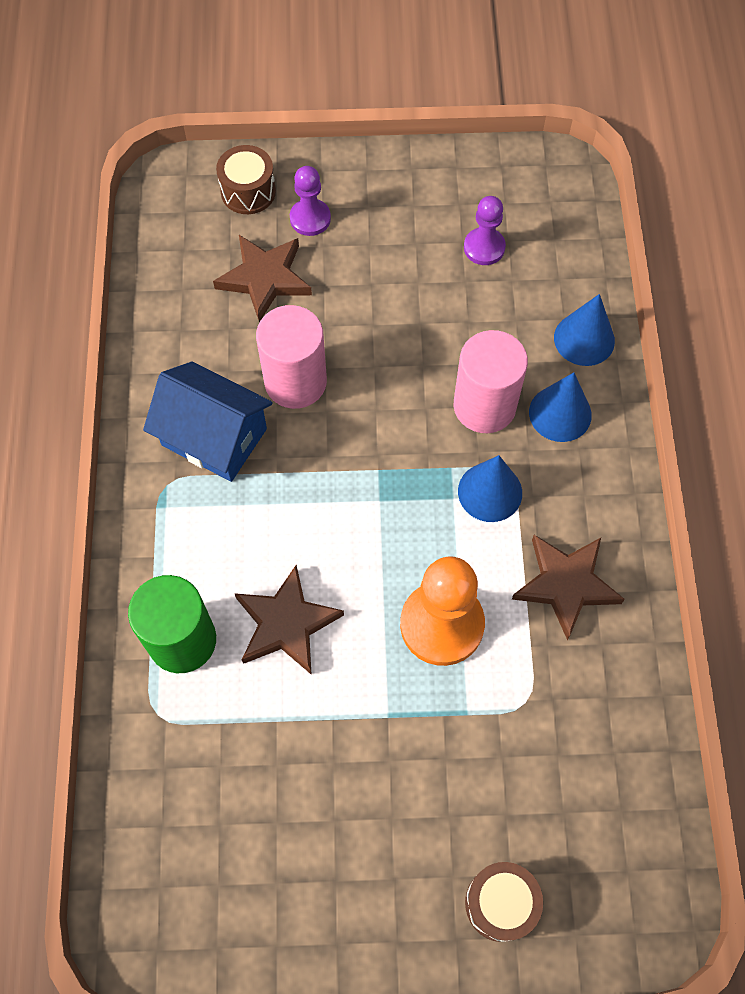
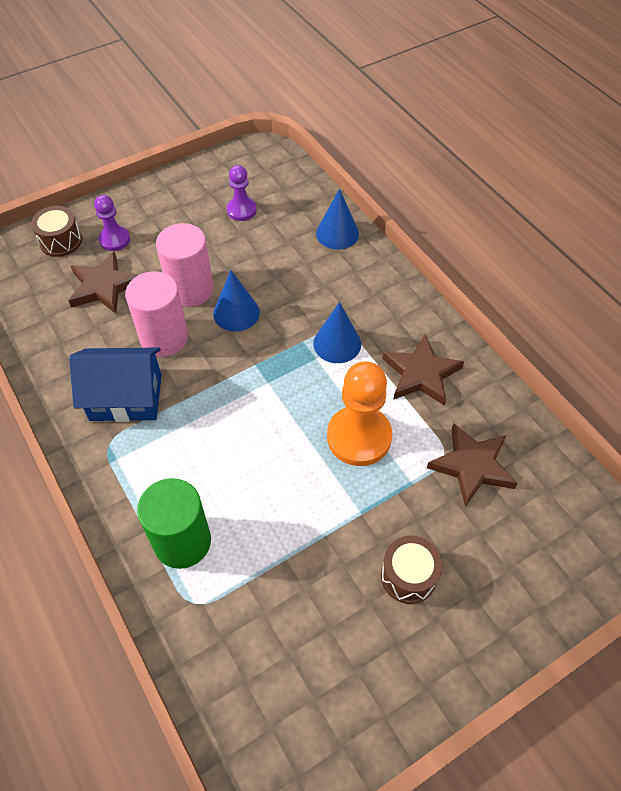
camera: 30 degrees left, 10 degrees down
(286, 624) = (252, 491): brown star -> brown star (472, 466)
(484, 406) = (300, 296): pink cylinder -> pink cylinder (190, 290)
(500, 903) = (515, 592): brown drum -> brown drum (408, 576)
(560, 413) = (350, 280): blue cone -> blue cone (236, 313)

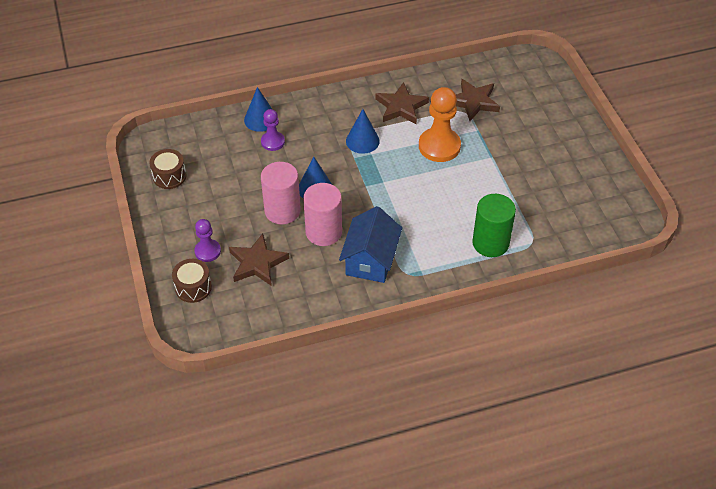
camera: 75 degrees left, 5 degrees down
(241, 210) = (210, 168): purple pawn -> purple pawn (273, 142)
(408, 576) = (535, 146): brown drum -> brown drum (169, 176)

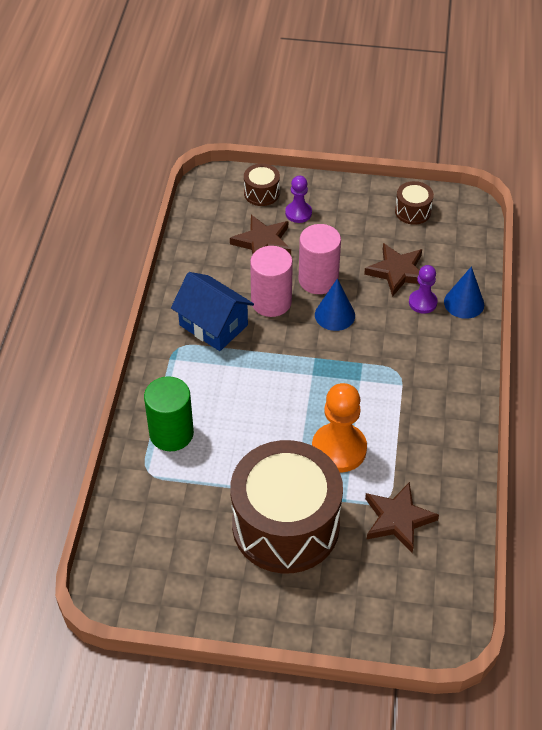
camera: 115 degrees right, 0 degrees up
(362, 141) = (385, 380): blue cone -> none
(401, 107) = (424, 439): brown star -> brown star (397, 272)
(518, 153) = (285, 525): none -> brown drum

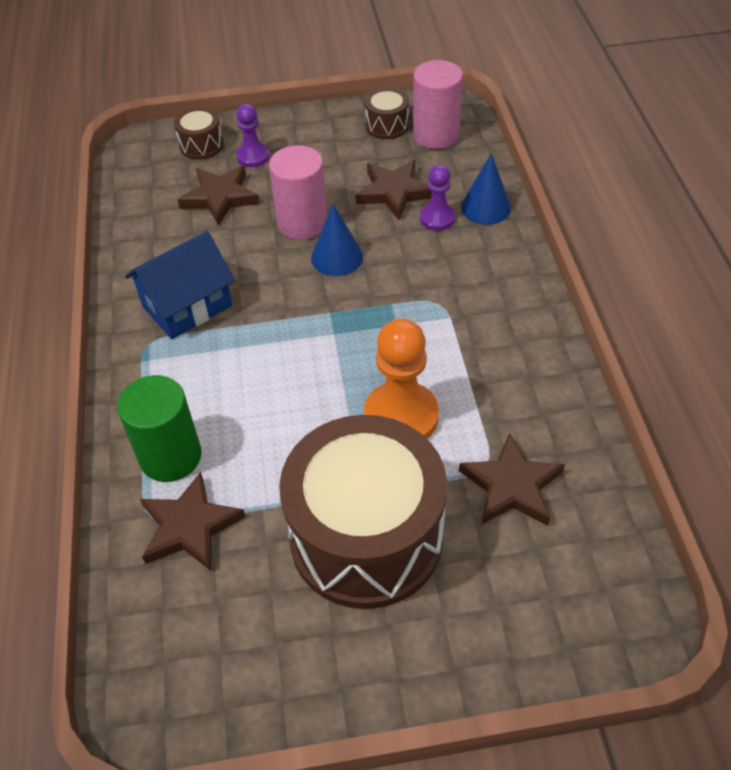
camera: 15 degrees left, 0 degrees up
(171, 485) = (189, 526): none -> brown star
(213, 325) = (187, 306): blue house -> blue house turned 60 degrees counterclockwise
(271, 302) = (252, 261): pink cylinder -> pink cylinder (436, 135)

